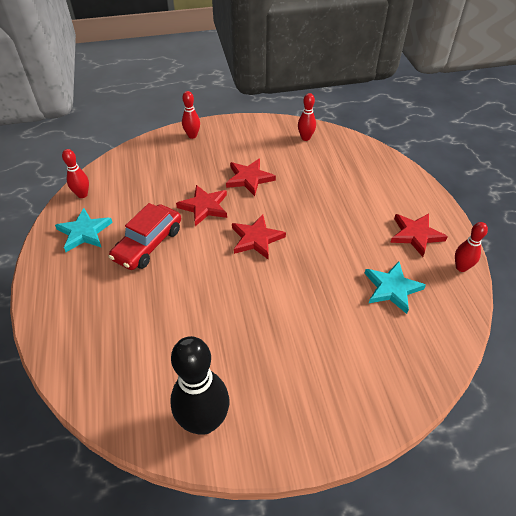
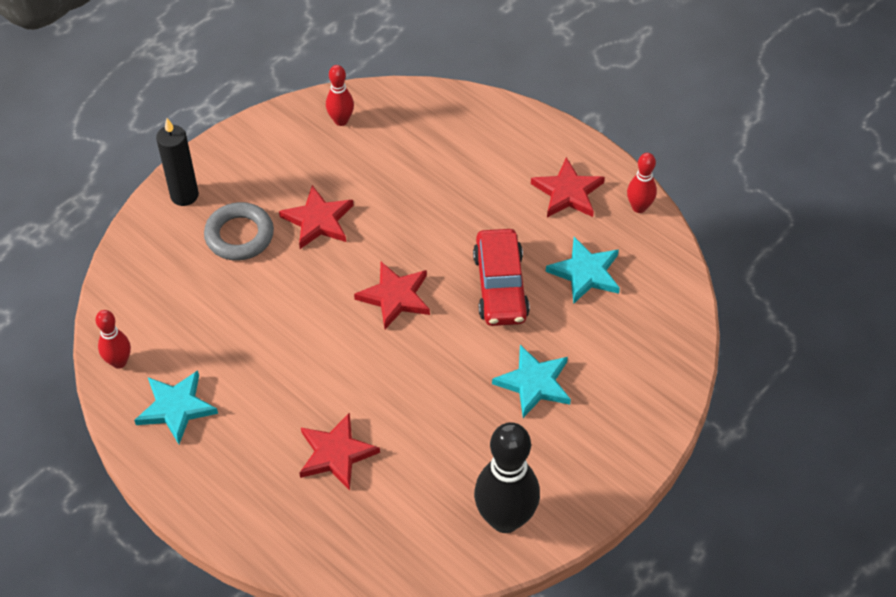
camera: 35 degrees left, 5 degrees up
(148, 244) = (272, 376): red car -> red car (500, 286)
(192, 136) = (184, 195): red bowling pin -> black candle
(201, 166) = (239, 235): none -> grey ring
(204, 207) = (296, 290): red star -> red star (336, 453)
(300, 339) = (534, 383): none -> turquoise star

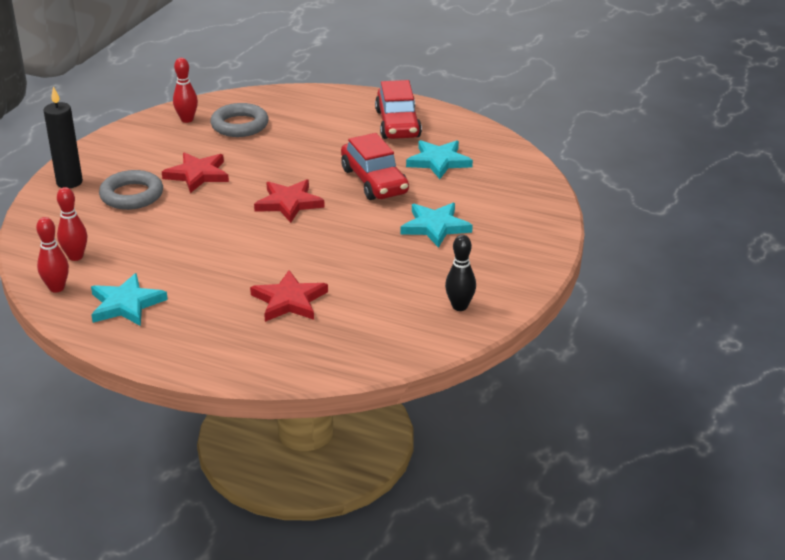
camera: 20 degrees left, 20 degrees down
(393, 146) = (239, 125): none -> grey ring
(505, 519) = (459, 306): black bowling pin -> black bowling pin, size x0.53
(567, 192) = (397, 124): red star -> red car
(639, 207) = (458, 121): red bowling pin -> red bowling pin (75, 256)

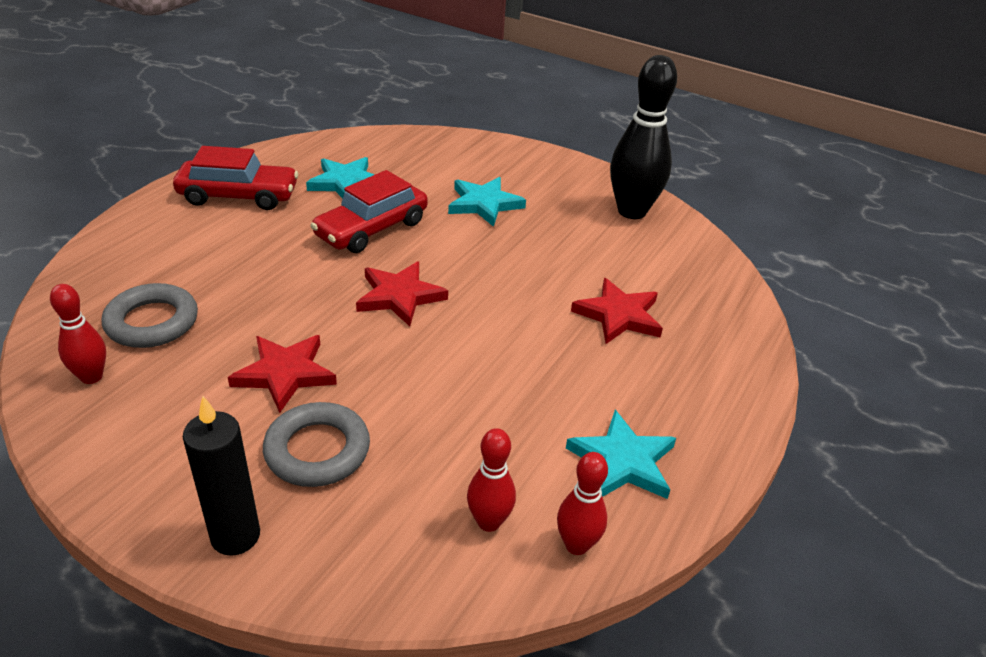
camera: 85 degrees left, 5 degrees up
(374, 181) = (371, 229): red car -> red car turned 150 degrees clockwise
(459, 306) = (632, 211): black bowling pin -> black bowling pin, size x1.90

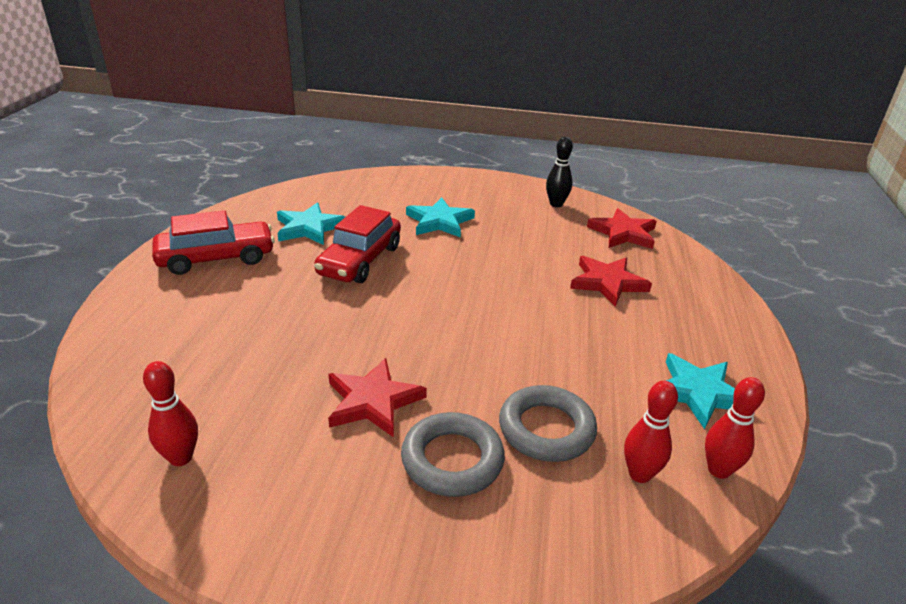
camera: 20 degrees left, 5 degrees down
(152, 322) = (209, 389): grey ring -> grey ring (546, 429)
(235, 536) = (435, 563): black candle -> none
(399, 296) = (425, 309): red star -> red star (623, 233)
(632, 211) = (556, 204): black bowling pin -> black bowling pin, size x0.53

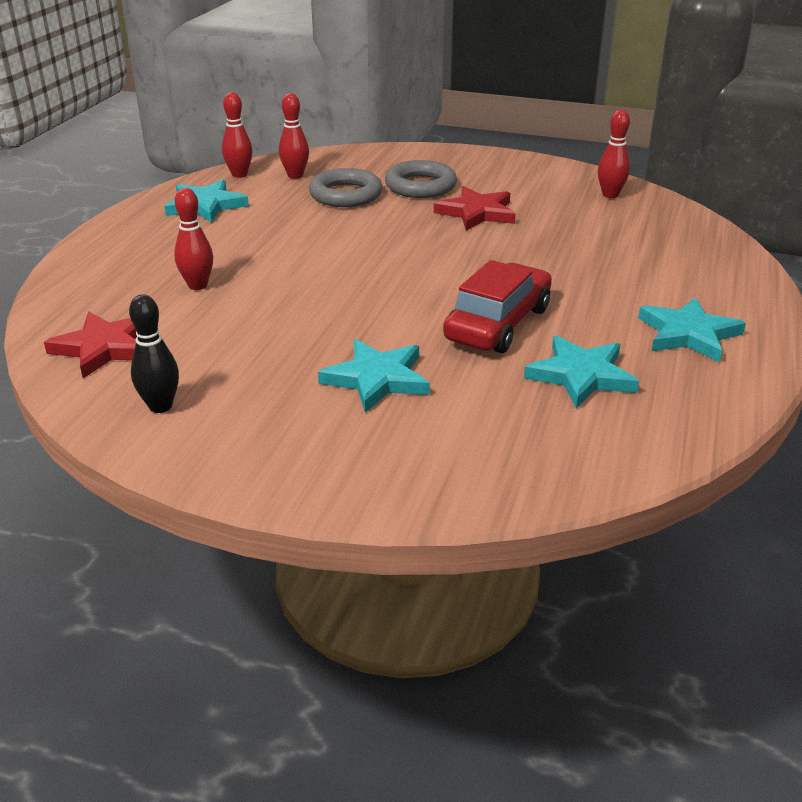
camera: 170 degrees left, 0 degrees up
(216, 258) = (688, 334): red car -> turquoise star
(607, 283) = (197, 285): red star -> red bowling pin

